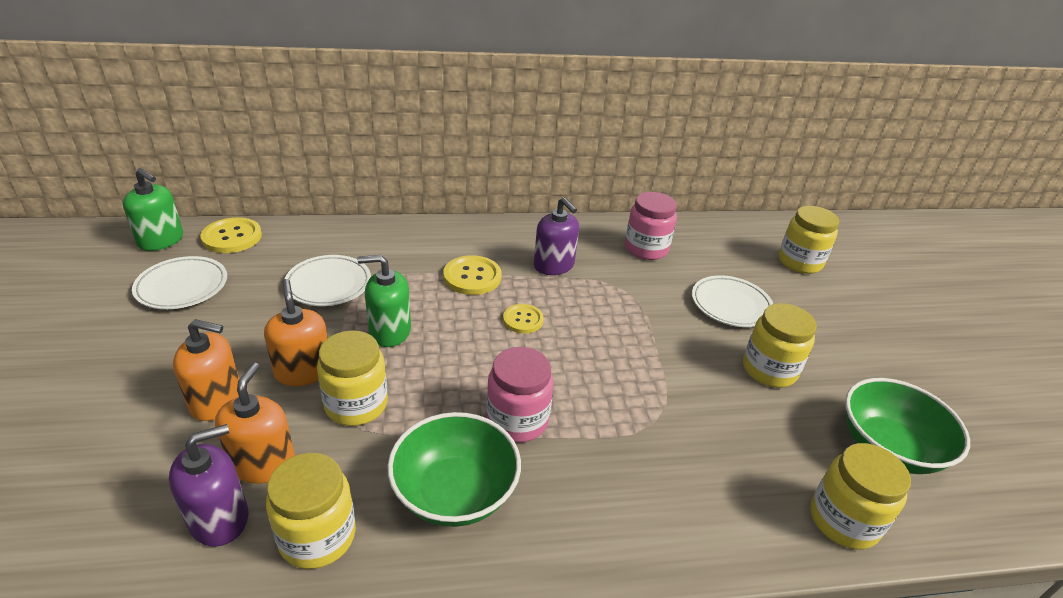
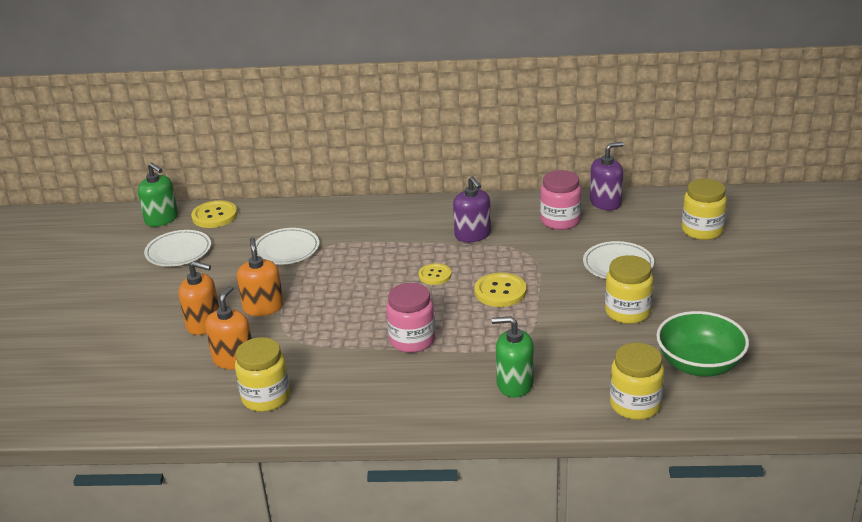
camera: 15 degrees right, 5 degrees down
(219, 518) = (206, 386): purple soap dispenser -> purple soap dispenser (605, 202)
(356, 405) = (298, 328): yellow jar -> none
(389, 331) = (329, 282): green soap dispenser -> green soap dispenser (514, 384)
(455, 493) = (358, 379): green bowl -> none
(472, 277) = (401, 244): yellow button -> yellow button (500, 291)

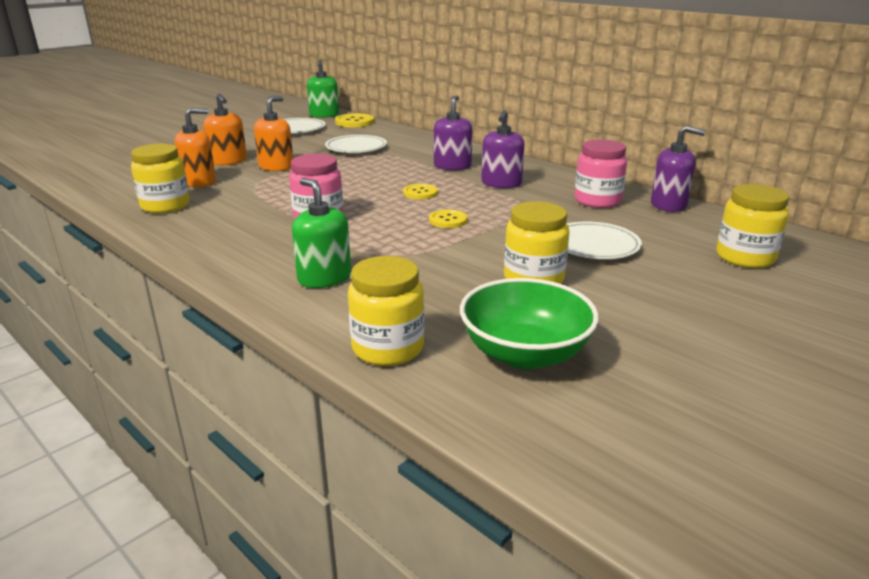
camera: 40 degrees right, 5 degrees down
(405, 233) = (452, 166): none -> purple soap dispenser
(500, 291) = (448, 220): yellow button -> yellow button, size x0.65

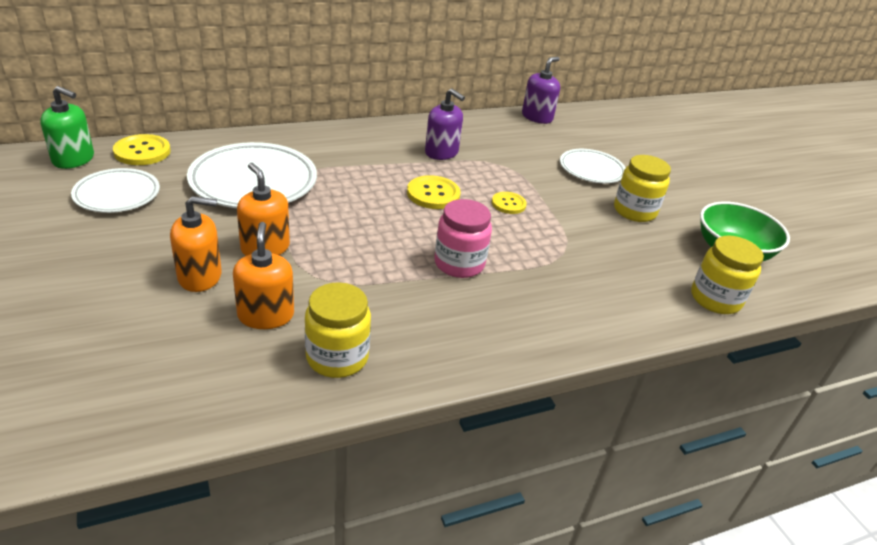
camera: 70 degrees left, 10 degrees up
(324, 278) = (594, 295): green soap dispenser -> none
(356, 148) = (253, 182): white plate -> white plate, size x1.64
(420, 193) = (433, 194): yellow button -> yellow button, size x1.53
(452, 166) = (373, 155): purple soap dispenser -> none
(597, 201) = (511, 135): pink jar -> none
(744, 257) = (632, 136): yellow jar -> none

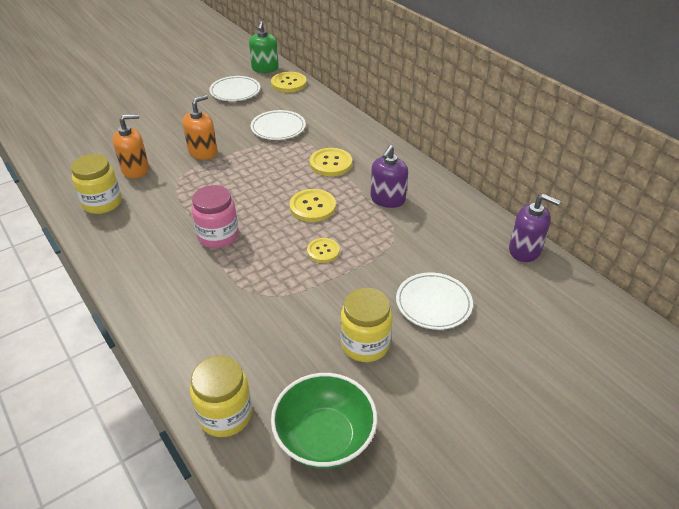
camera: 80 degrees right, 5 degrees up
(200, 276) = (165, 139): orange soap dispenser -> none
(253, 182) = (278, 128): white plate -> white plate, size x0.61
(358, 166) = (331, 163): none -> yellow button

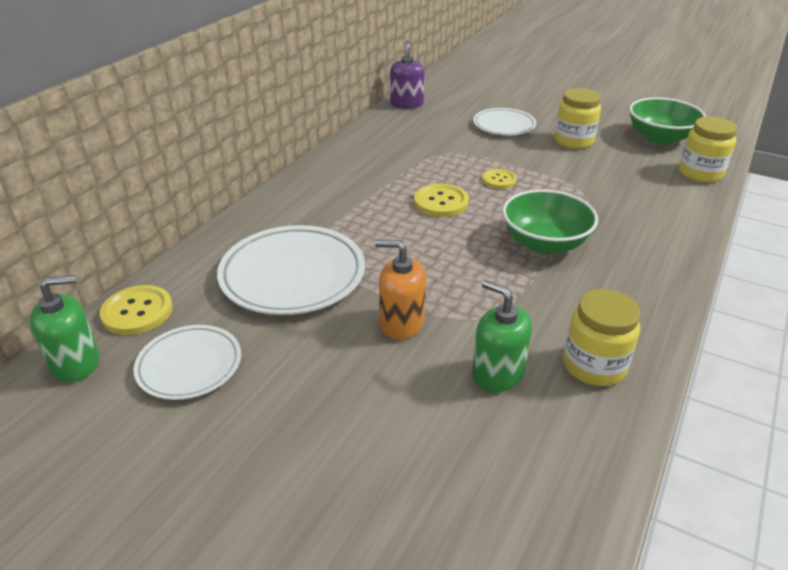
camera: 115 degrees left, 5 degrees down
(135, 169) = (497, 373): orange soap dispenser -> green soap dispenser
(218, 236) = (544, 243): pink jar -> green bowl
(278, 128) = (293, 275): white plate -> white plate, size x1.64
(331, 163) = (351, 212): yellow button -> none
(387, 199) = (391, 166): purple soap dispenser -> none

